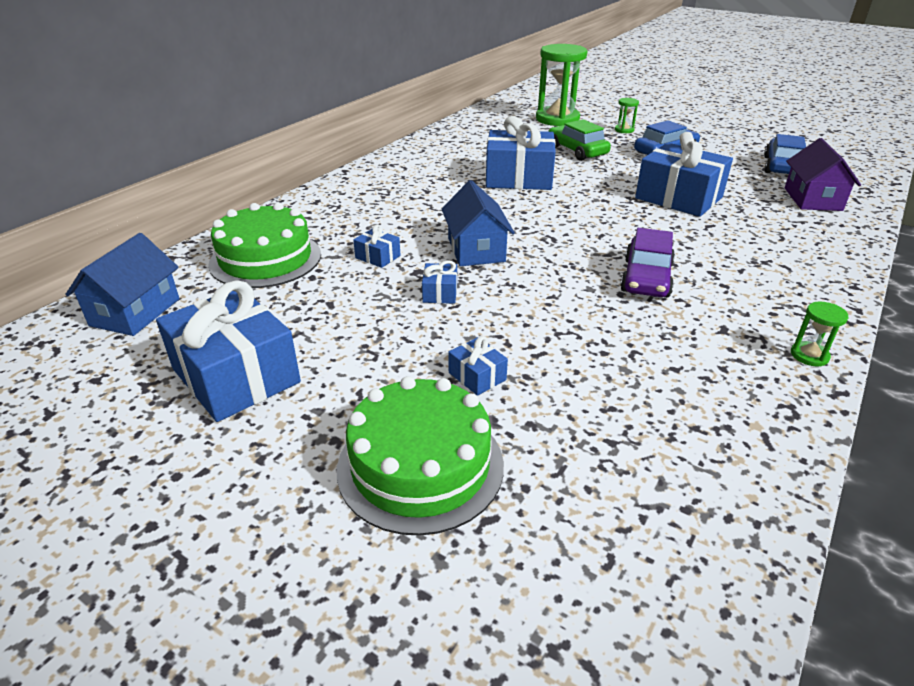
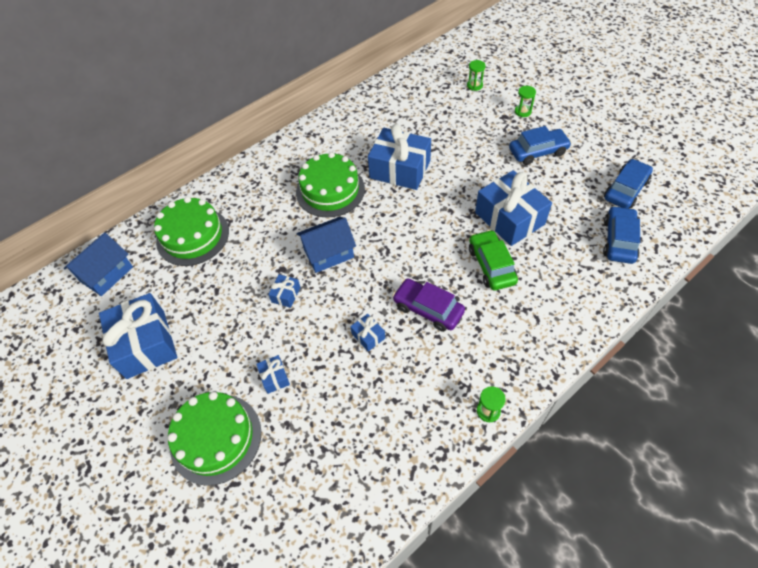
camera: 20 degrees right, 20 degrees up
(378, 257) = (262, 248): blue gift -> blue gift (368, 336)
(442, 201) = (330, 190): none -> green cake
(476, 250) = (328, 253): blue house -> blue house turned 60 degrees clockwise
(557, 119) = (474, 85): green hourglass -> green hourglass, size x0.42
(577, 151) = (465, 138): green car -> green car (491, 265)
(646, 278) = (428, 309): purple car -> purple car turned 90 degrees clockwise
(812, 199) = (618, 240): purple house -> blue car

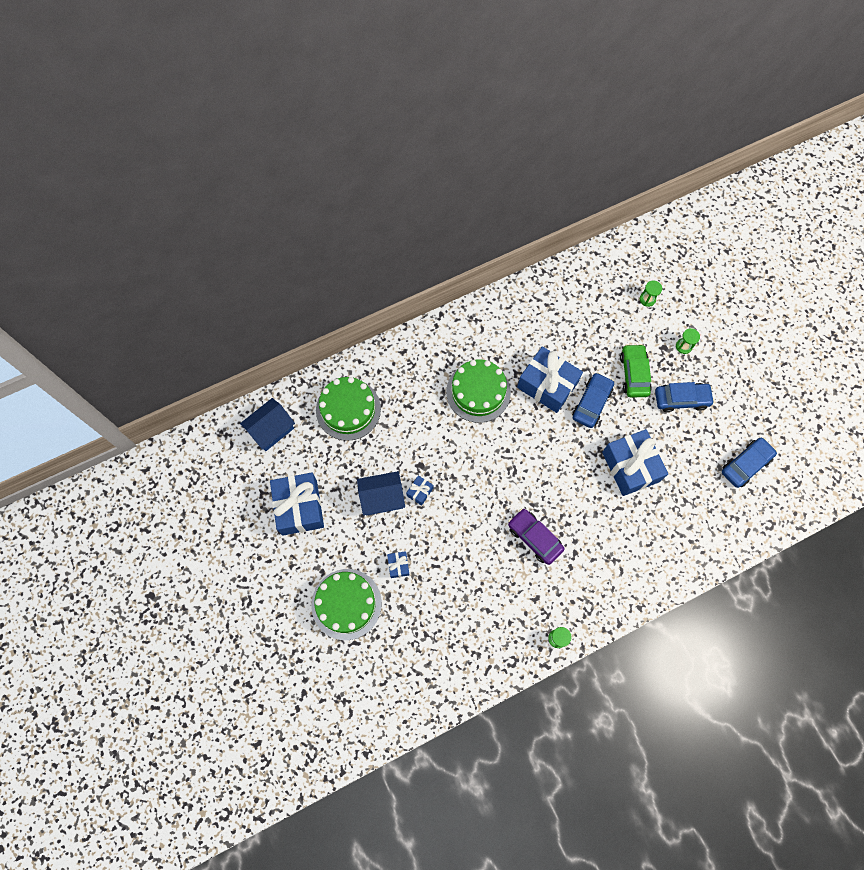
camera: 10 degrees right, 15 degrees up
(328, 253) = (463, 460): blue house -> blue house (382, 498)
(368, 336) = (480, 549): blue gift -> none
(491, 265) = (599, 510): green car -> green car (634, 374)
(618, 240) = (718, 515): blue car -> blue car (591, 403)

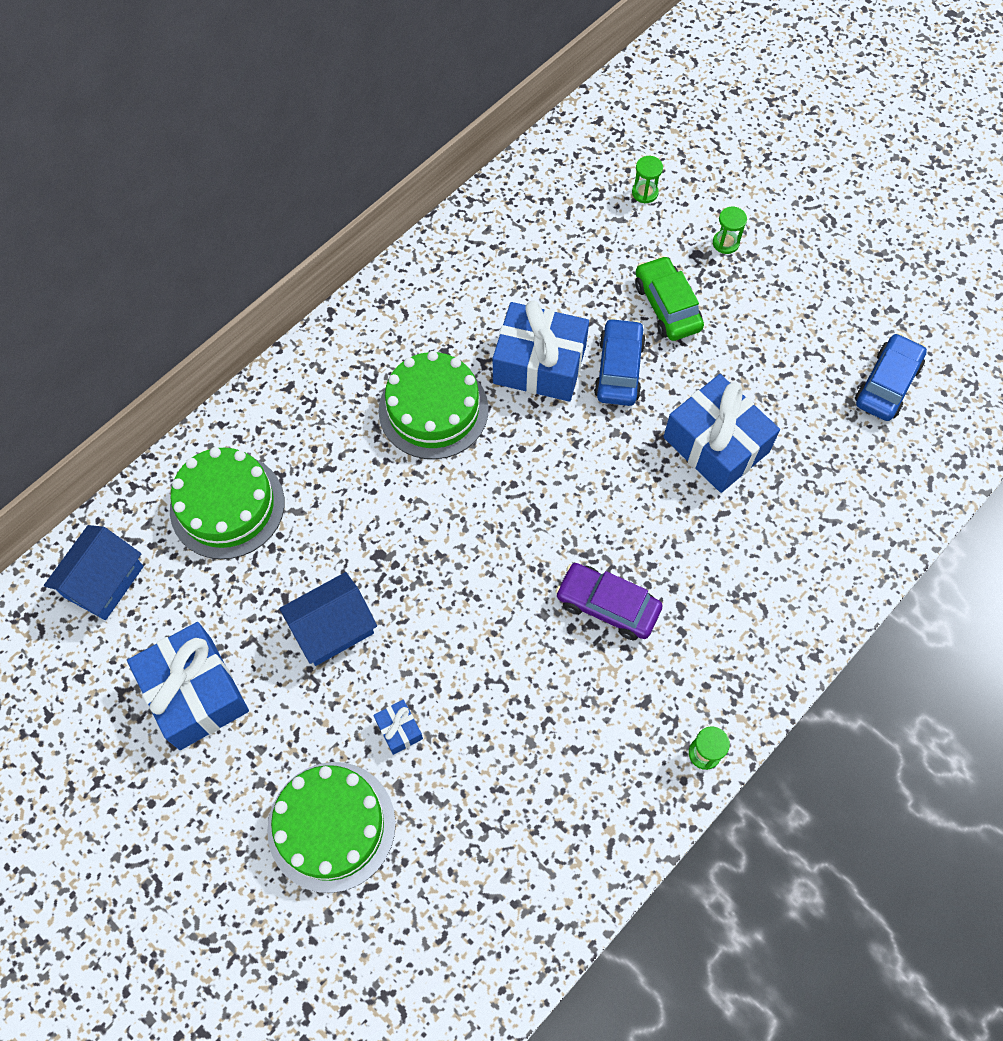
camera: 20 degrees left, 5 degrees down
(420, 492) = (393, 597): blue gift -> none
(681, 399) = (753, 320): blue car -> none

